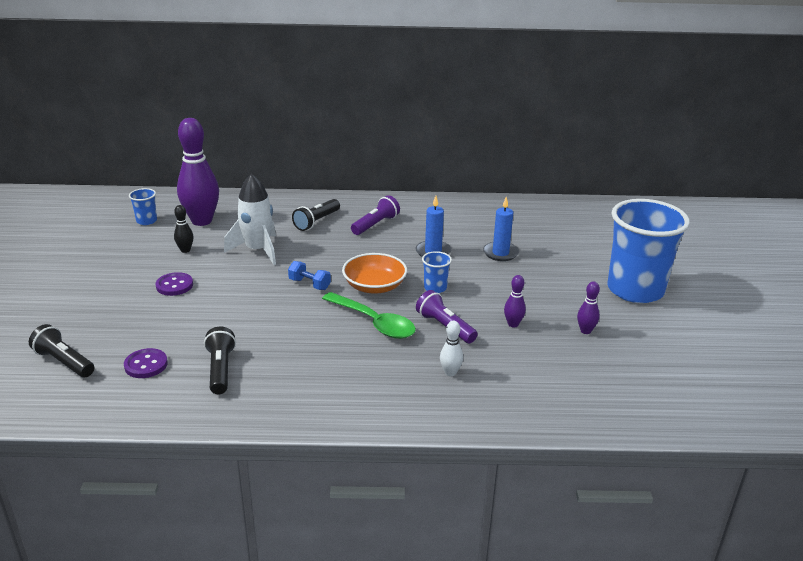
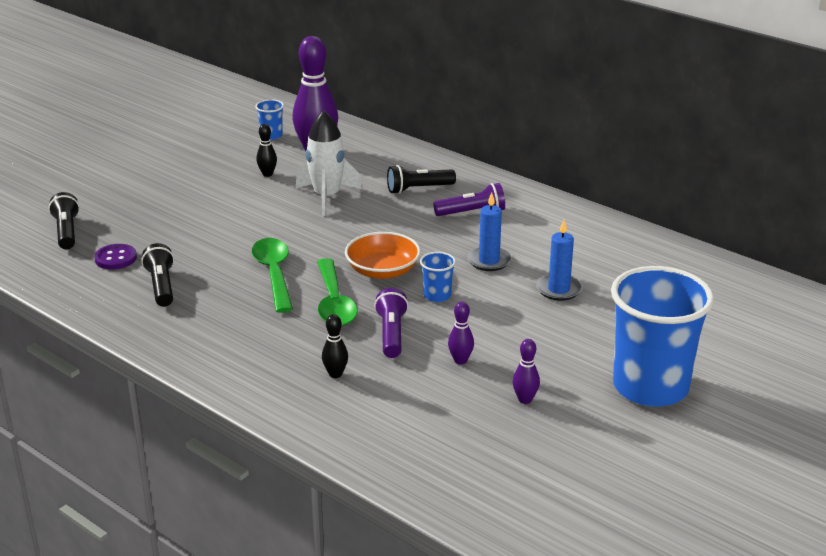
camera: 40 degrees right, 0 degrees up
(174, 285) = (218, 202): purple button -> none
(220, 369) = (161, 286): black flashlight -> black flashlight turned 45 degrees counterclockwise
(299, 321) = (274, 274): none -> green spoon
(309, 284) = (328, 245): blue dumbbell -> none
(450, 372) = (335, 374): white bowling pin -> black bowling pin

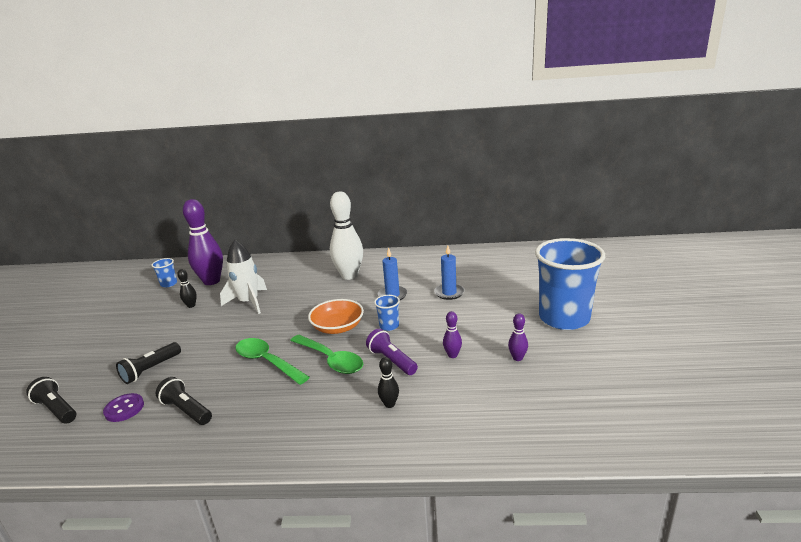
camera: 35 degrees left, 5 degrees down
(418, 189) = (302, 276): black flashlight -> black flashlight (150, 370)
(472, 212) = (349, 275): purple flashlight -> white bowling pin

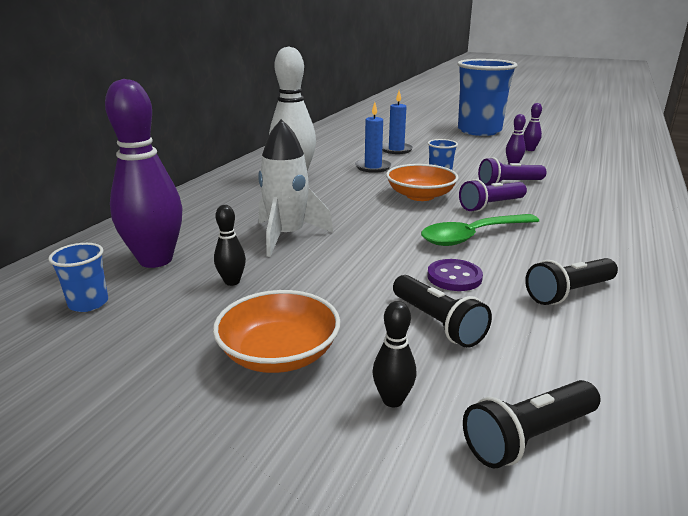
camera: 70 degrees left, 0 degrees up
(124, 409) = (550, 348): purple button -> purple button (454, 277)
(126, 336) = (279, 354): none -> orange bowl
(331, 360) = (491, 206): green spoon -> purple flashlight
(389, 404) = (584, 193): black bowling pin -> black bowling pin (392, 400)

